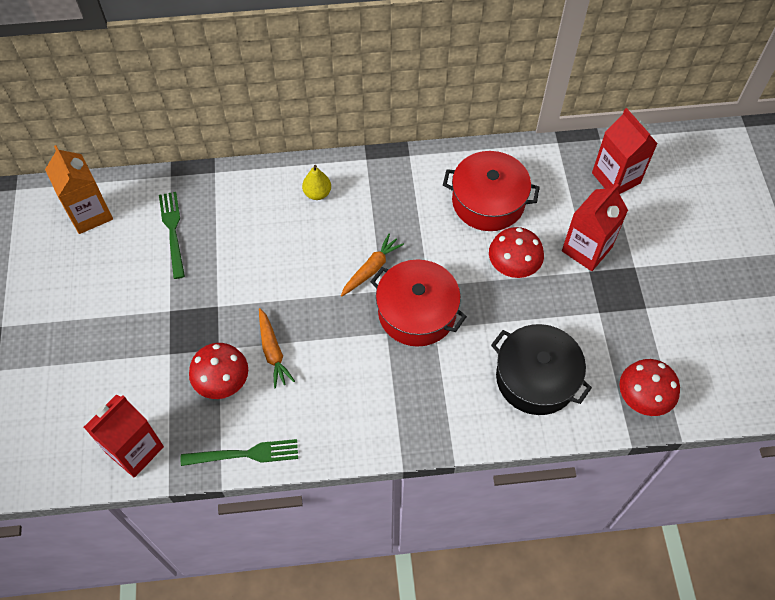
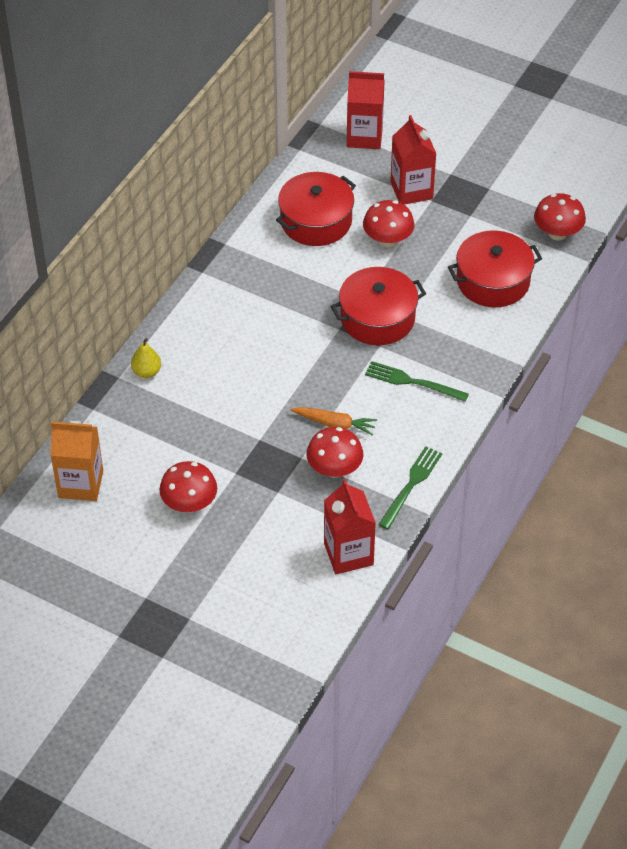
camera: 55 degrees left, 10 degrees down
(116, 298) = (189, 503): none -> red mushroom
(172, 230) = (154, 434): green fork -> green fork (411, 382)
(317, 193) = (207, 320): yellow pear -> yellow pear (147, 372)
(371, 269) = (313, 324): orange carrot -> none
(536, 378) = (493, 281): black pot -> red pot

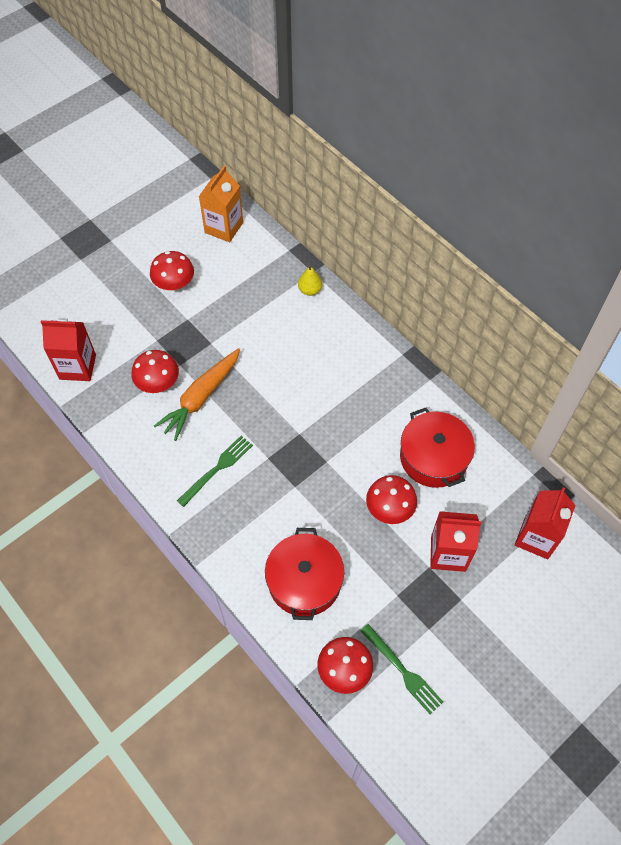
camera: 110 degrees right, 10 degrees up
(334, 424) = (201, 397): orange carrot -> orange carrot, size x1.61
(377, 318) = (299, 467): red pot -> none
(411, 484) = (116, 431): green fork -> green fork (403, 671)

